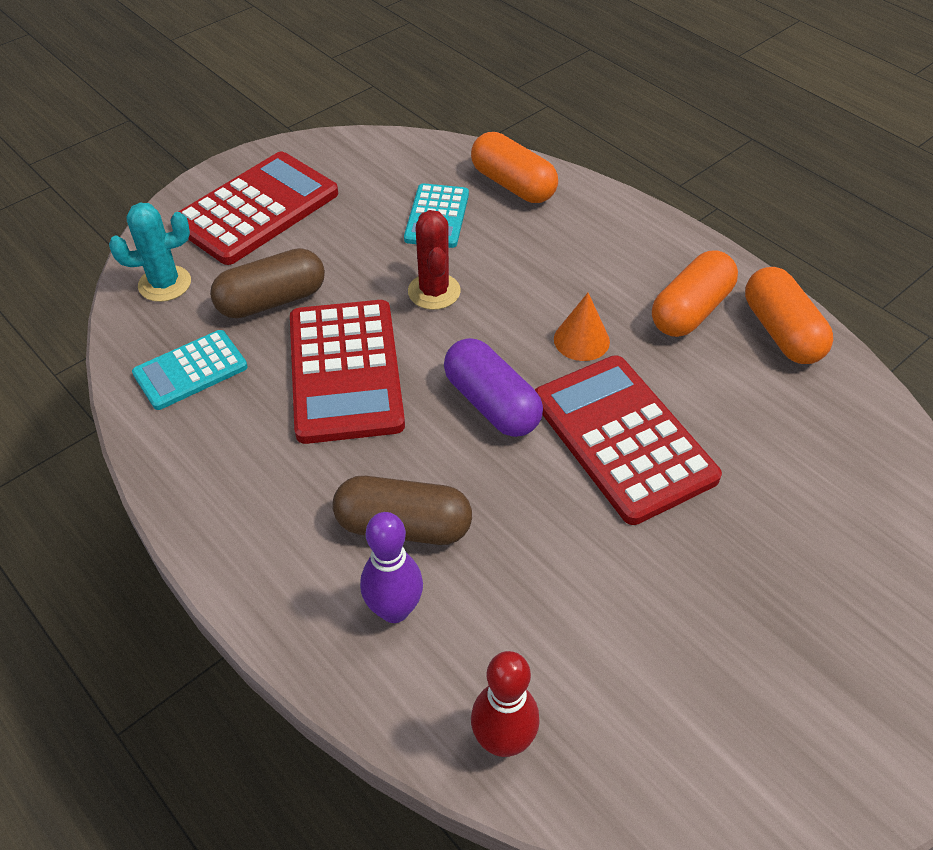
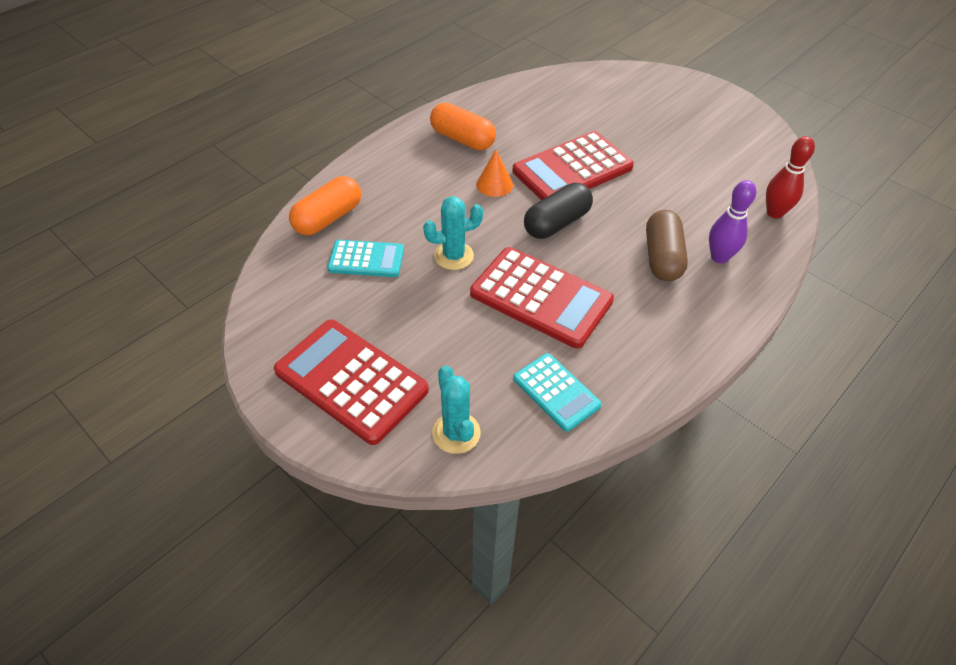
camera: 95 degrees left, 0 degrees up
(272, 301) = (471, 351): brown capsule -> none
(345, 371) = (541, 297): red calculator -> red calculator turned 45 degrees clockwise
(434, 291) = (453, 256): red cactus -> turquoise cactus
(491, 404) = (557, 223): purple capsule -> black capsule
(781, 332) = (477, 107): orange capsule -> none

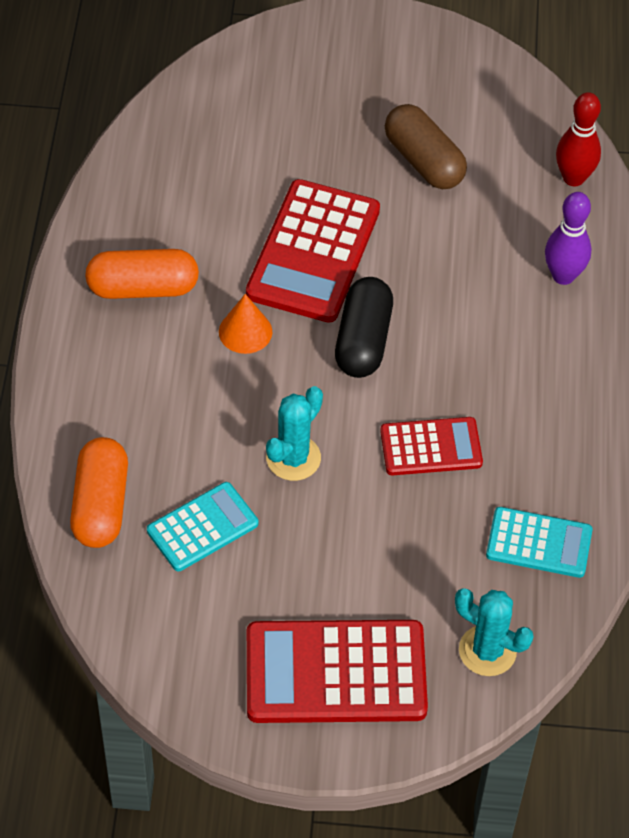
camera: 40 degrees left, 5 degrees up
(541, 297) = (431, 447): red calculator -> red calculator, size x0.58
(662, 257) = (508, 314): brown capsule -> brown capsule (424, 161)

